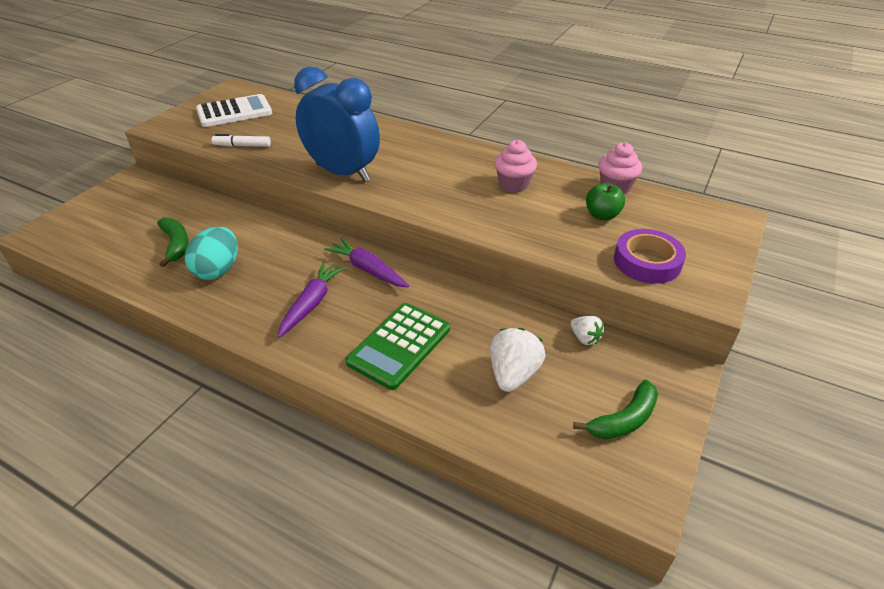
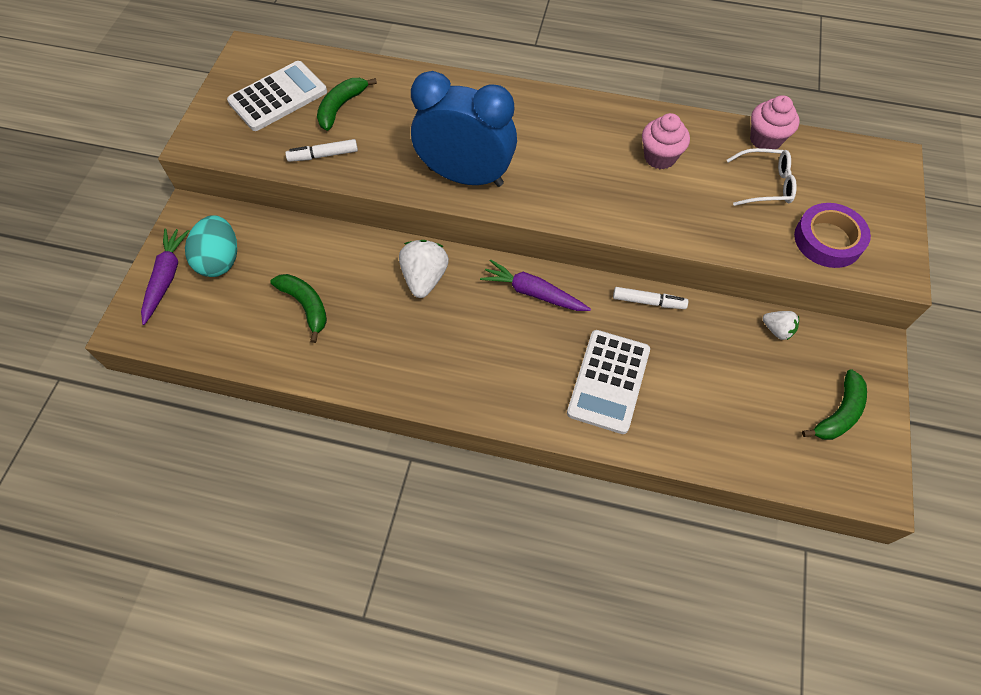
camera: 15 degrees left, 20 degrees up
(218, 270) = (374, 330): turquoise egg -> turquoise egg (220, 260)
(276, 123) = (341, 107): none -> green banana
(311, 303) = (497, 351): purple carrot -> purple carrot (166, 278)
(399, 345) = (608, 381): green calculator -> white calculator
(468, 294) = (648, 302): none -> white marker
(513, 374) = (727, 388): white strawberry -> white strawberry (424, 278)
(602, 215) = (765, 184): green apple -> white glasses

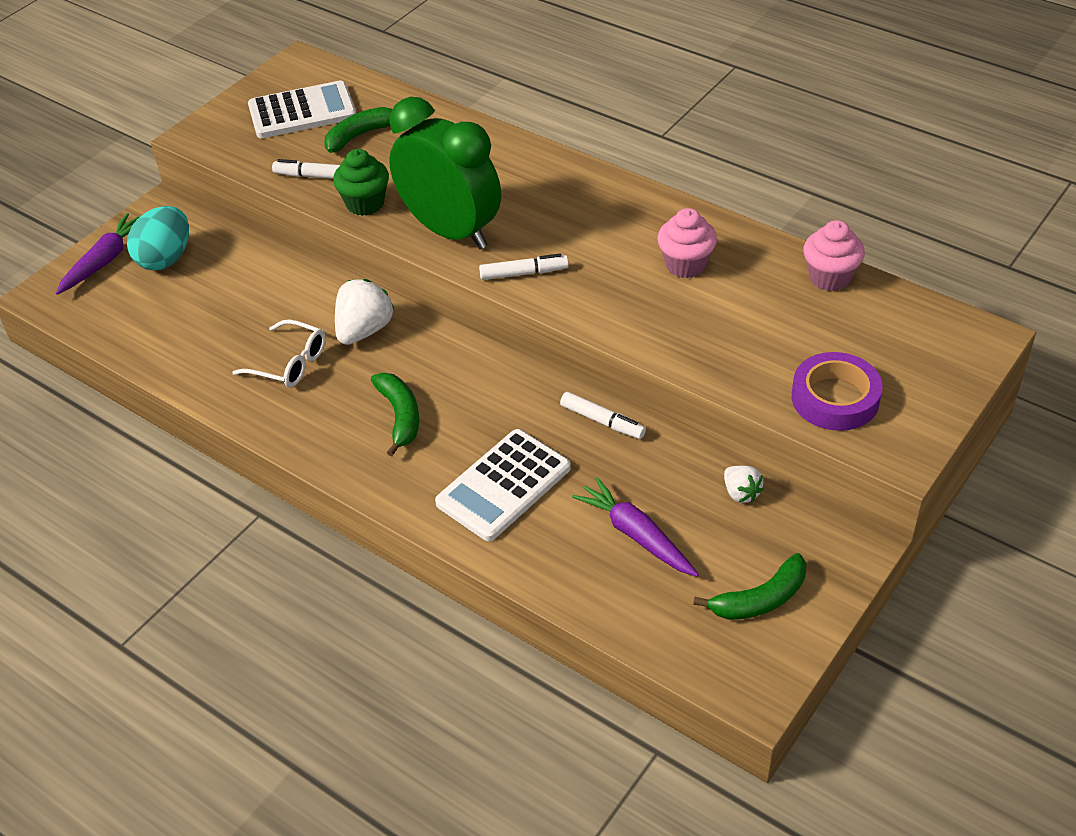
camera: 25 degrees right, 15 degrees down
(306, 306) = (225, 323): green banana -> green banana (400, 416)
(381, 170) = (365, 204): none -> green cupcake
(465, 176) = (451, 231): blue clock -> green clock
(533, 293) = (474, 376): purple carrot -> purple carrot (636, 535)
(544, 198) = (523, 273): none -> white marker
(765, 184) = (796, 323): white glasses -> white glasses (289, 363)

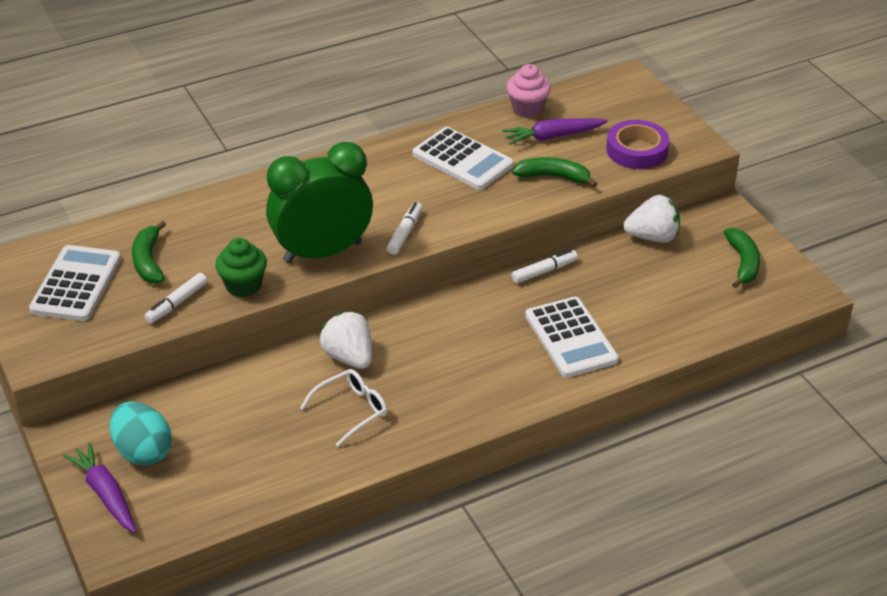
camera: 65 degrees left, 5 degrees down
(400, 416) = (461, 367): green banana -> green banana (553, 177)
(636, 535) = (657, 294): purple carrot -> purple carrot (553, 137)
(685, 265) = (462, 160): pink cupcake -> white calculator
(741, 493) = (652, 237): white strawberry -> white strawberry, size x1.73

